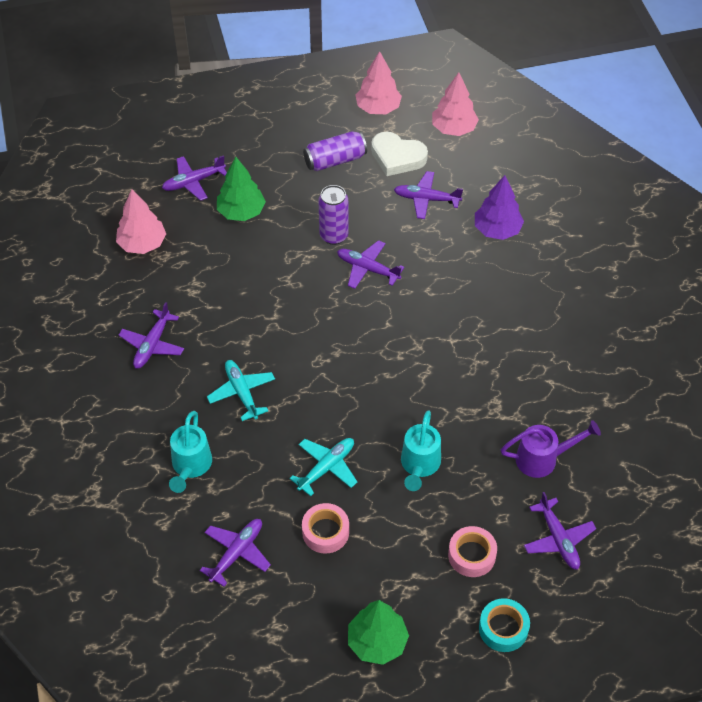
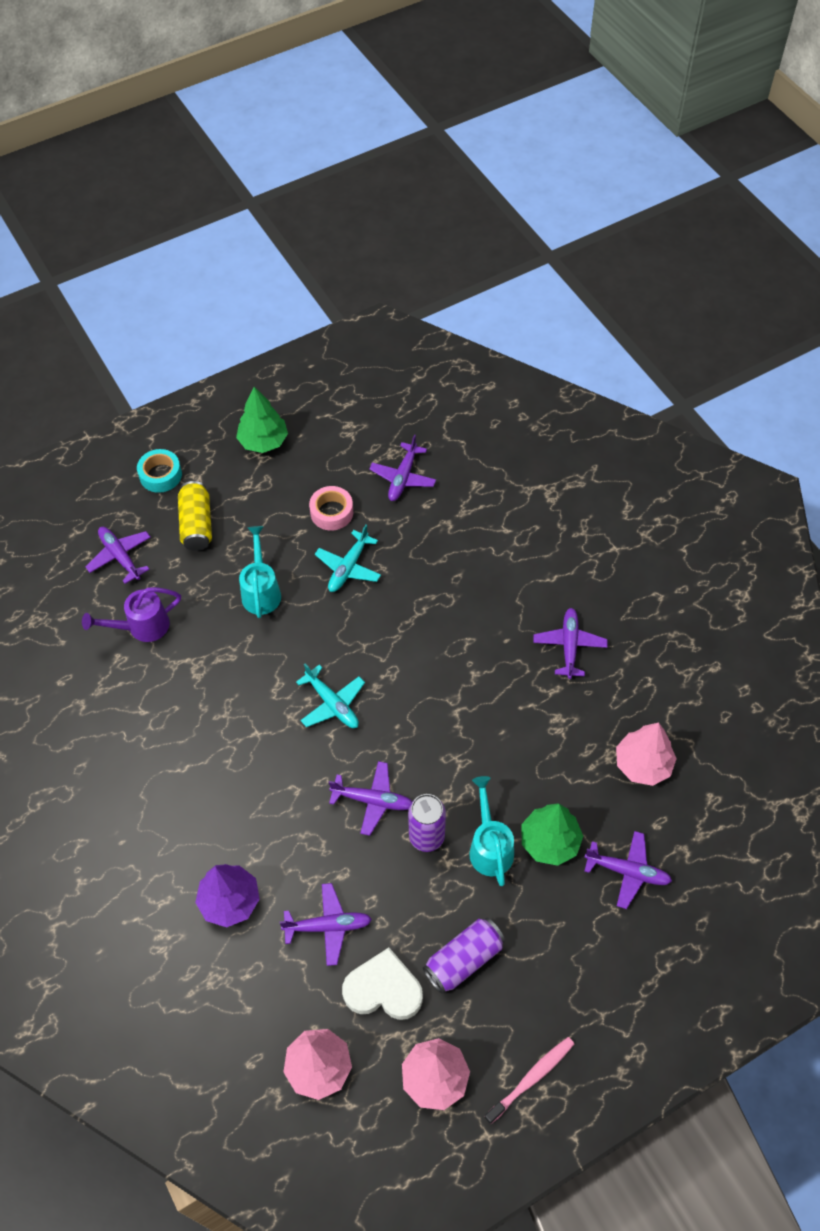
camera: 165 degrees right, 5 degrees up
(190, 466) = (475, 538): turquoise watering can -> turquoise watering can (490, 847)
(193, 182) = (627, 871): purple plane -> purple plane turned 60 degrees clockwise
(242, 393) = (456, 618): turquoise plane -> turquoise plane (332, 704)
(315, 95) = (531, 1078): none -> pink toothbrush
(471, 555) = (197, 524): pink tape -> yellow can

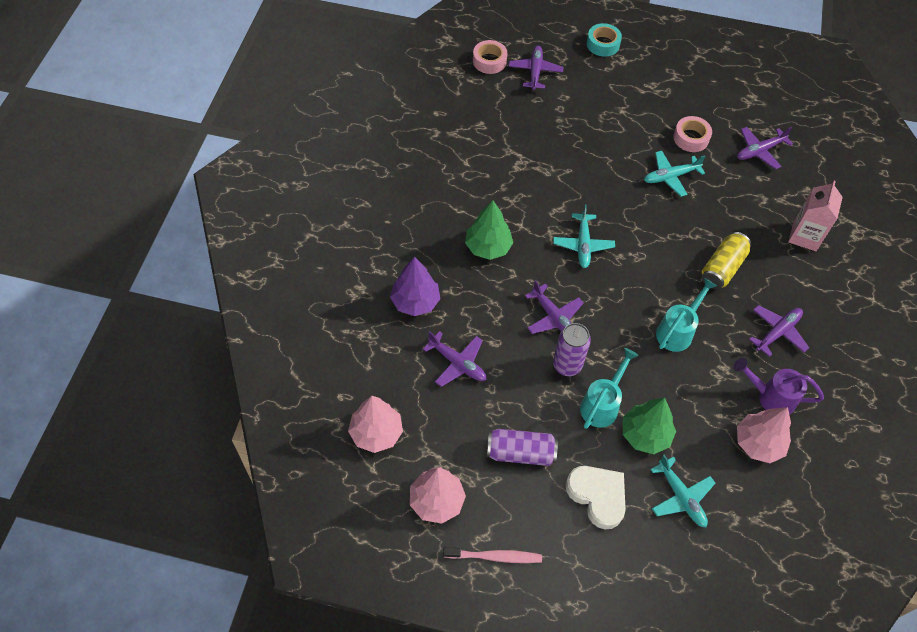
camera: 40 degrees right, 0 degrees up
(62, 581) = (489, 61): none -> pink tape
(142, 627) = (510, 118): purple watering can -> purple watering can (771, 397)
(197, 524) = (598, 86): yellow can -> yellow can (722, 268)
(261, 591) = (601, 150): turquoise watering can -> turquoise watering can (677, 331)
(263, 441) = (686, 68): green tree -> green tree (488, 247)
(383, 989) = (455, 425): white heart -> white heart (597, 496)
(512, 533) = (804, 236): none -> pink carton
(627, 871) = (681, 497): purple plane -> turquoise plane

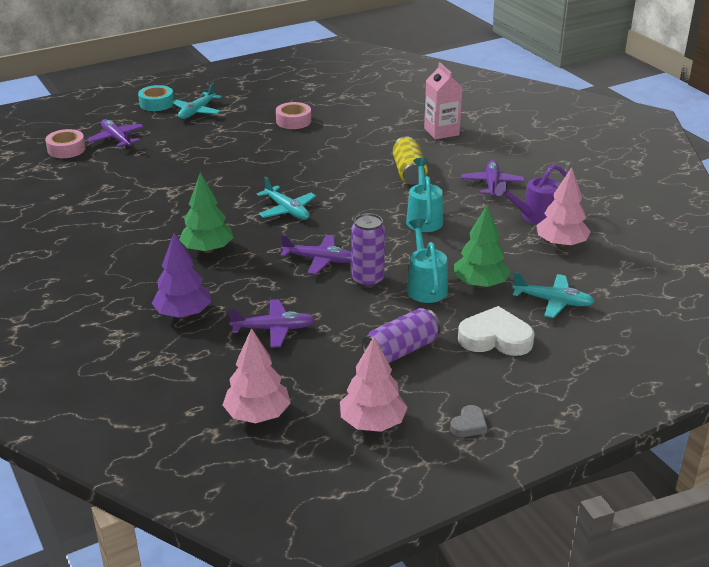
camera: 40 degrees left, 25 degrees down
(495, 556) = (469, 425): pink toothbrush -> grey heart
(670, 177) = (305, 146): turquoise plane -> turquoise plane (197, 111)
(759, 151) = (352, 106): purple plane -> none

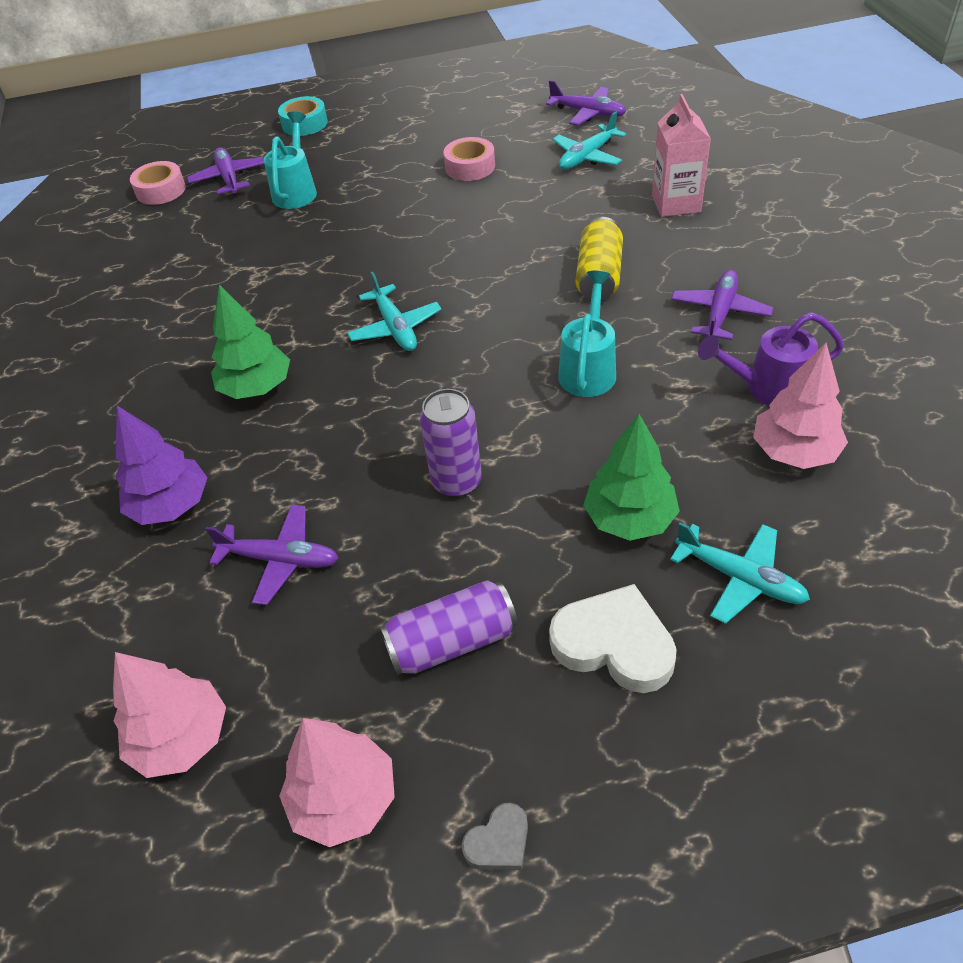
camera: 20 degrees right, 15 degrees up
(197, 111) = (349, 141): turquoise plane -> turquoise plane (587, 157)
(319, 260) = (402, 430): purple plane -> purple plane (587, 113)
(425, 286) = (540, 509): turquoise watering can -> turquoise watering can (296, 191)

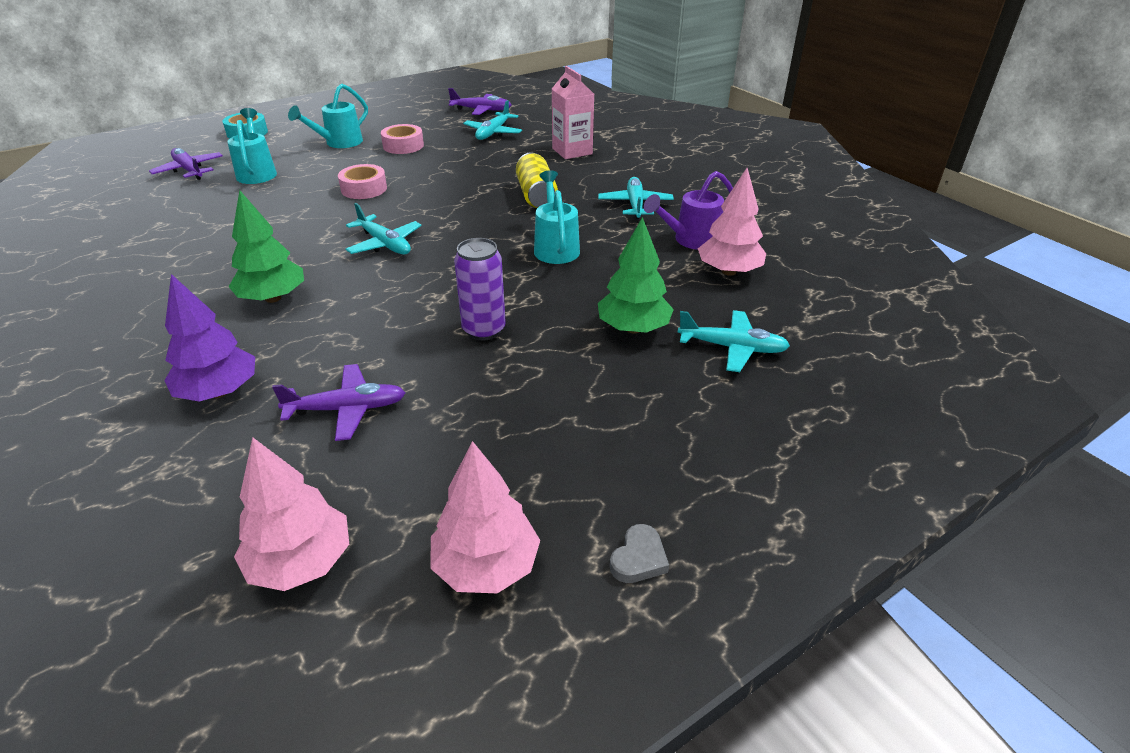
camera: 25 degrees left, 10 degrees down
(161, 190) = (123, 184): pink tape -> pink tape (364, 189)
(398, 153) = (339, 143): none -> turquoise watering can
(452, 642) = (530, 432): purple can -> none
(614, 644) = (662, 406): white heart -> none
(719, 313) = (635, 205): purple plane -> turquoise plane

